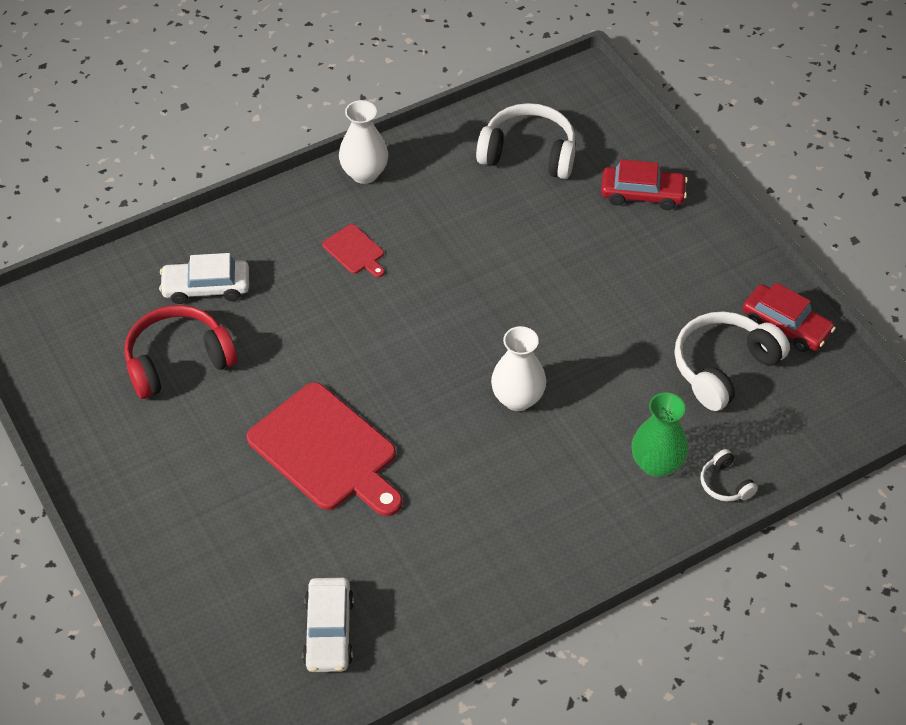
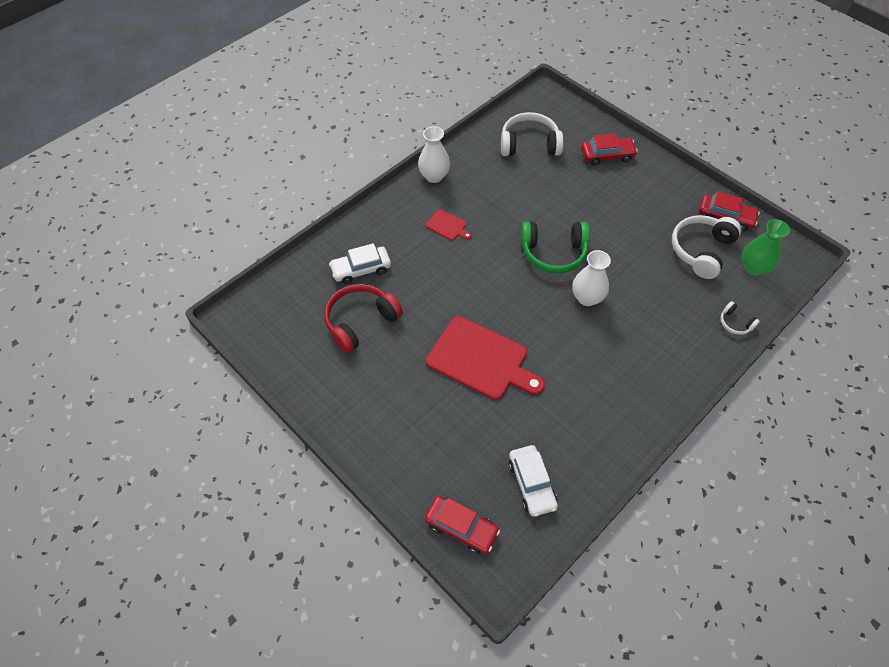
camera: 15 degrees left, 5 degrees up
(210, 663) = (461, 527): none -> red car
(495, 323) = (553, 253): none -> green headphones
(656, 464) = (689, 320): green vase -> green vase (753, 267)

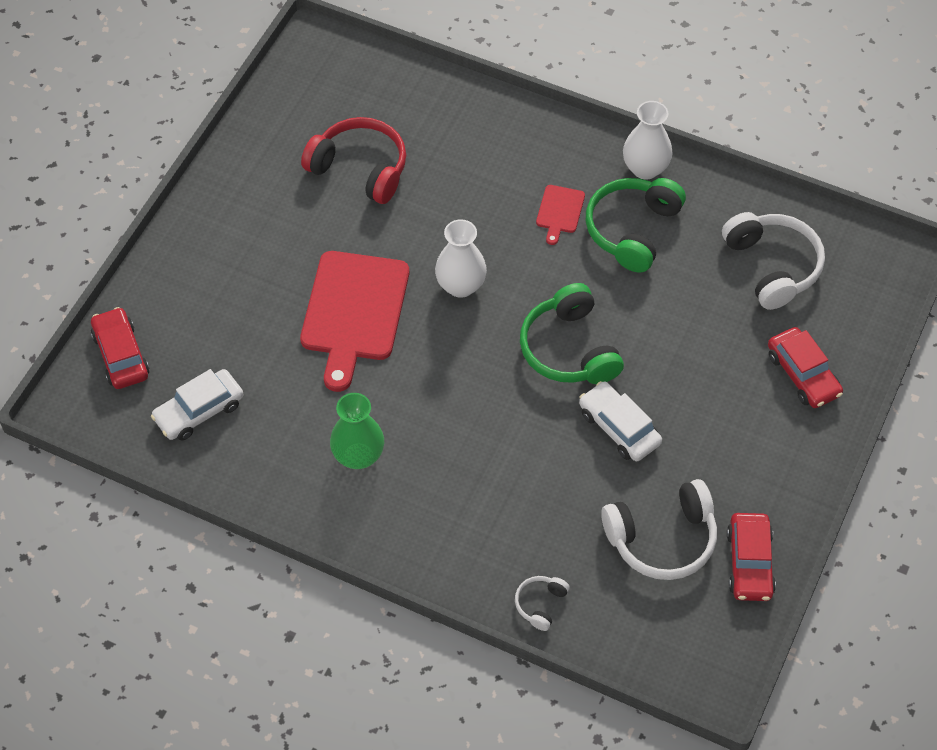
camera: 70 degrees right, 0 degrees up
(361, 269) = (442, 141): white car -> white car (619, 427)
(461, 527) = (121, 355): red car -> red car turned 150 degrees clockwise
(477, 196) = (632, 230): none -> green headphones
(587, 298) = (506, 408): white vase -> white vase (460, 285)
(701, 250) = (662, 539): white headphones -> white headphones turned 150 degrees clockwise
(753, 267) = (661, 616): green vase -> green vase (358, 456)

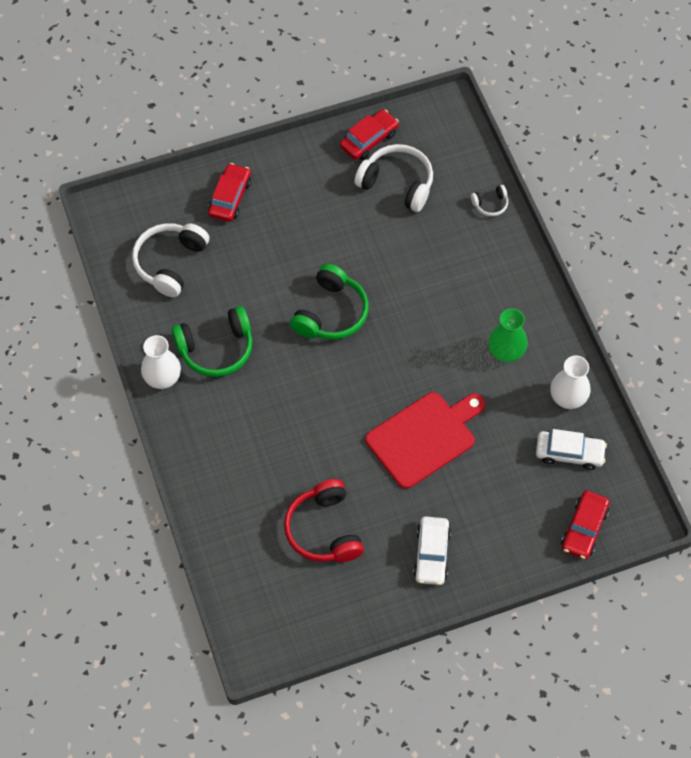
camera: 135 degrees left, 5 degrees up
(460, 285) = (348, 400): white vase -> white vase (567, 398)
(559, 212) = (242, 396): red cutting board -> none
(619, 427) = (354, 251): white car -> white car (431, 554)

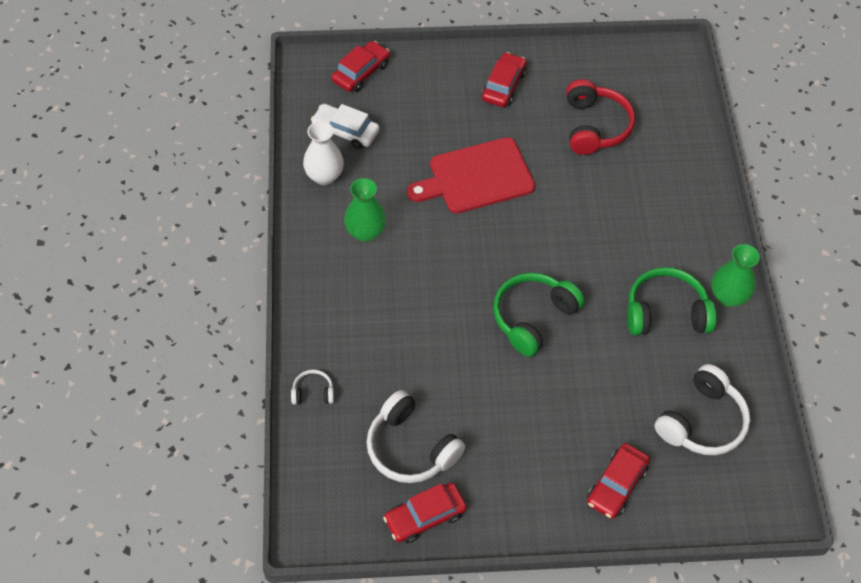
camera: 165 degrees left, 5 degrees down
(163, 379) = (728, 296): white vase -> green vase
(431, 554) = (503, 86): white car -> red car

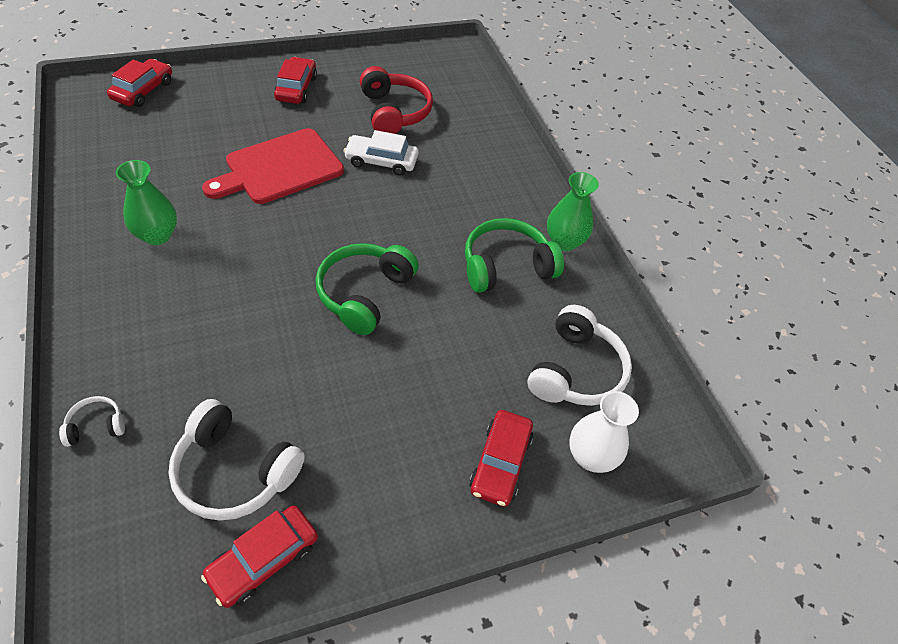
camera: 20 degrees left, 5 degrees down
(324, 176) = (105, 187): white vase -> white vase (590, 456)
(345, 131) = (128, 143): white car -> white car (381, 161)

